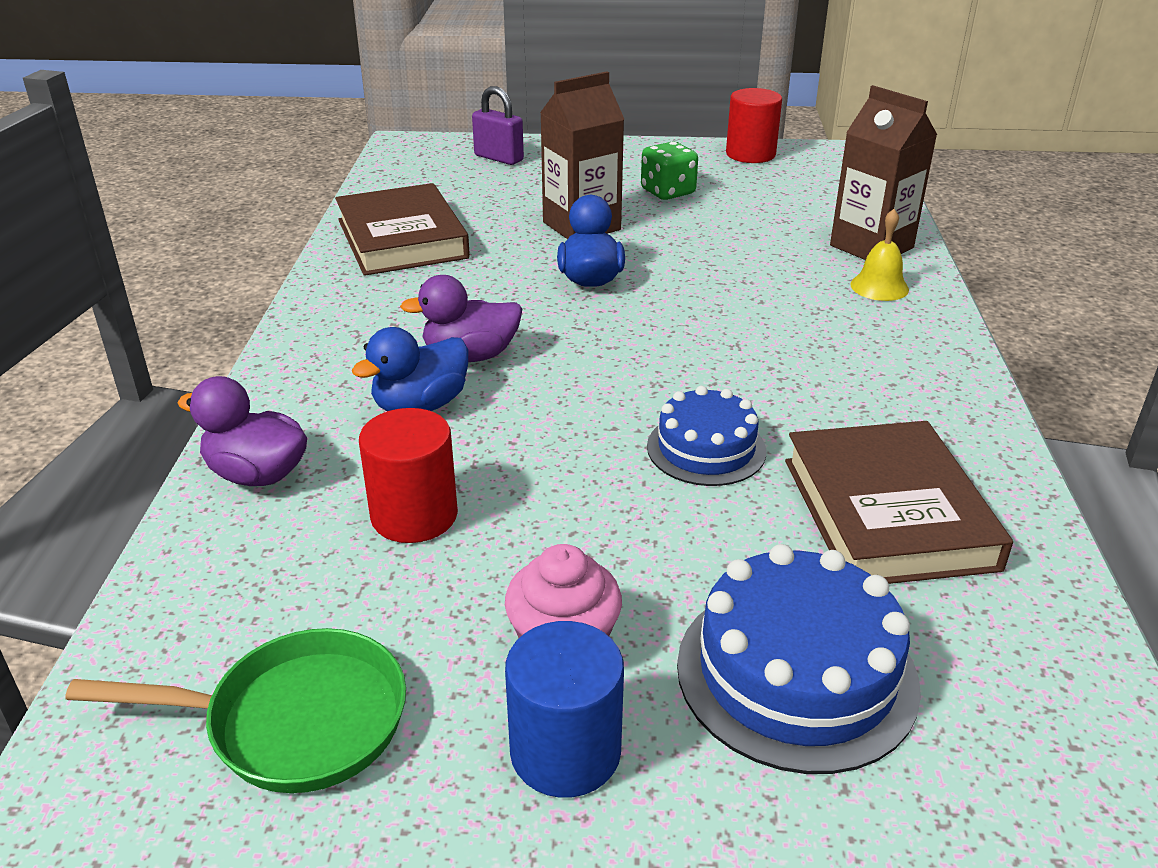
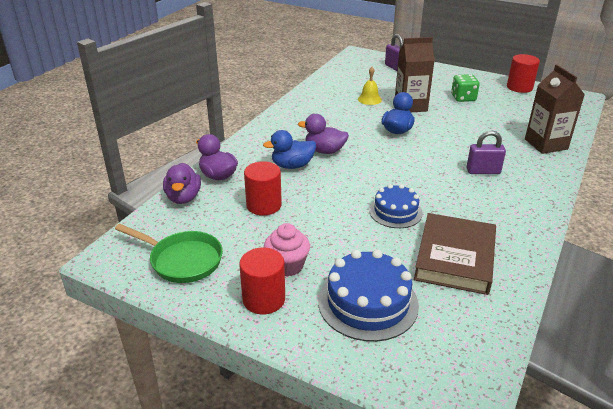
camera: 25 degrees right, 0 degrees up
(200, 554) = (183, 198): none -> purple duck
(402, 239) = (329, 96): brown book -> none
(565, 752) = (264, 299): blue cylinder -> red cylinder
(806, 323) = (483, 171): none -> purple padlock
(879, 287) = (533, 163): yellow bell -> yellow bell (369, 99)

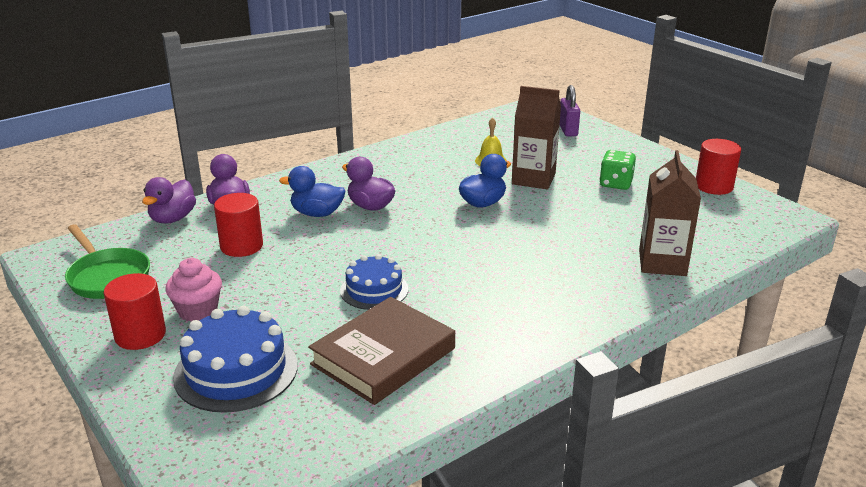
camera: 25 degrees right, 5 degrees down
(483, 171) = (535, 274): purple padlock -> none

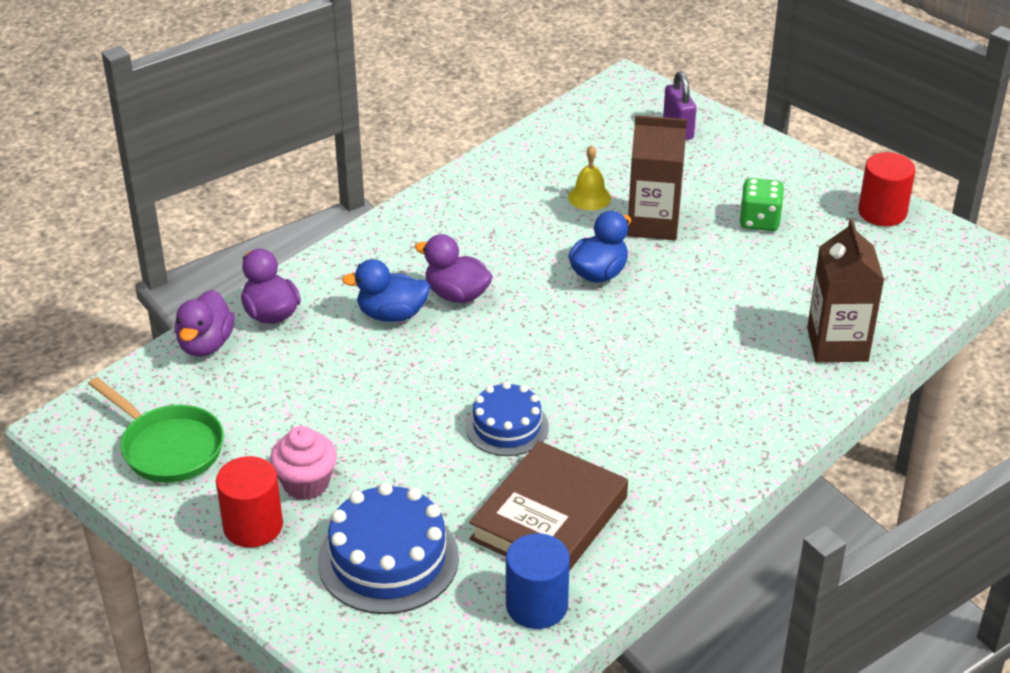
camera: 10 degrees left, 10 degrees up
(241, 246) = (316, 379): red cylinder -> none
(346, 421) = (536, 605): none -> blue cylinder

